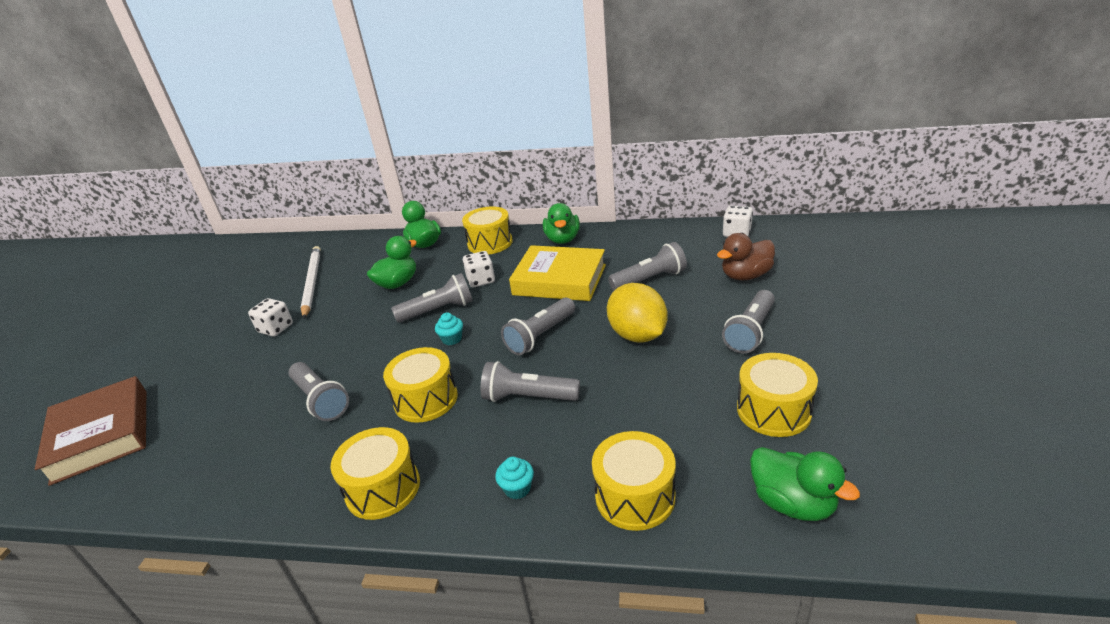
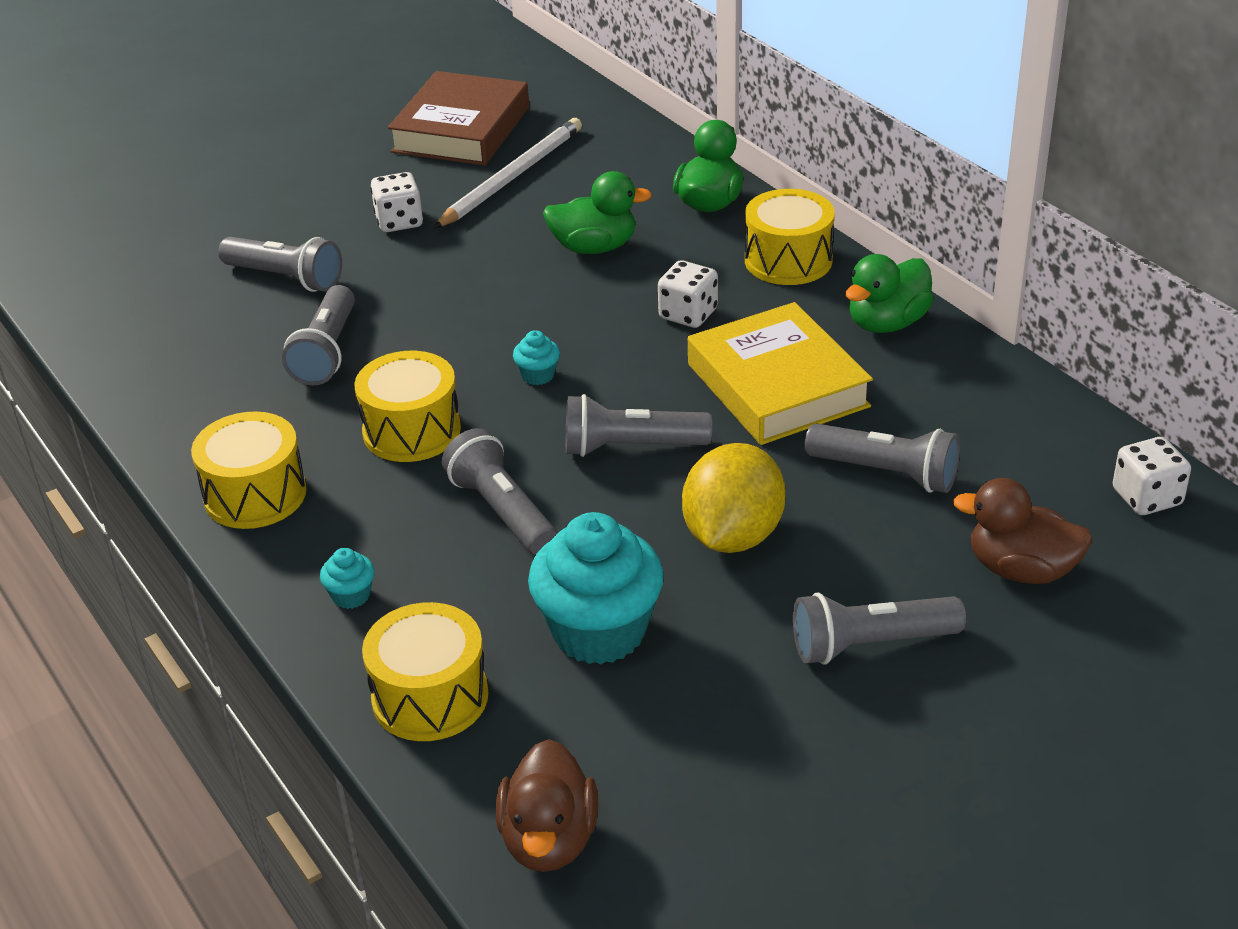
camera: 45 degrees right, 5 degrees up
(101, 435) = (130, 246): brown book -> brown book (461, 129)
(438, 310) = (580, 323): grey flashlight -> grey flashlight (286, 278)
(653, 407) = (599, 631): none -> turquoise cupcake
(773, 410) = (709, 748): yellow drum -> none
(792, 503) = (549, 839): green duck -> brown duck

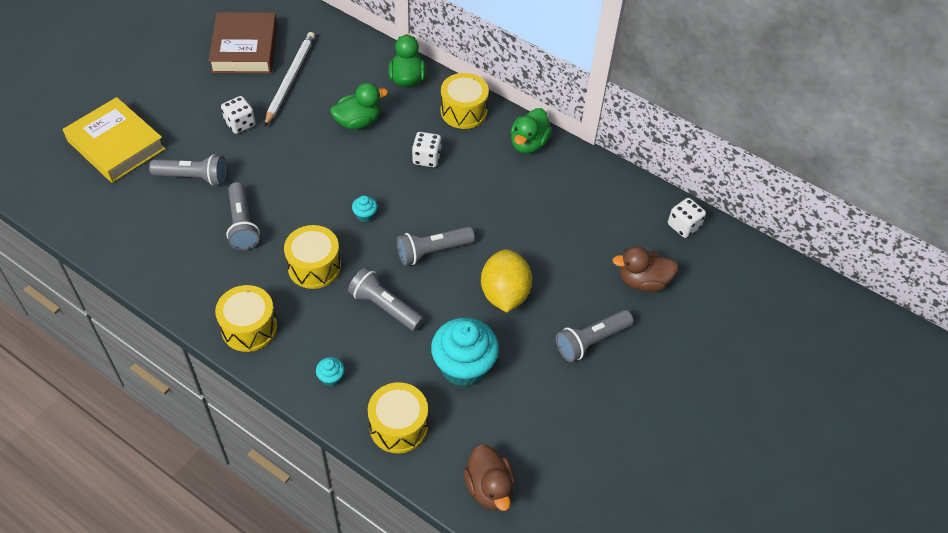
camera: 25 degrees left, 15 degrees up
(777, 385) = (490, 195): yellow book -> yellow book (116, 145)
(887, 473) = (562, 239): grey flashlight -> none

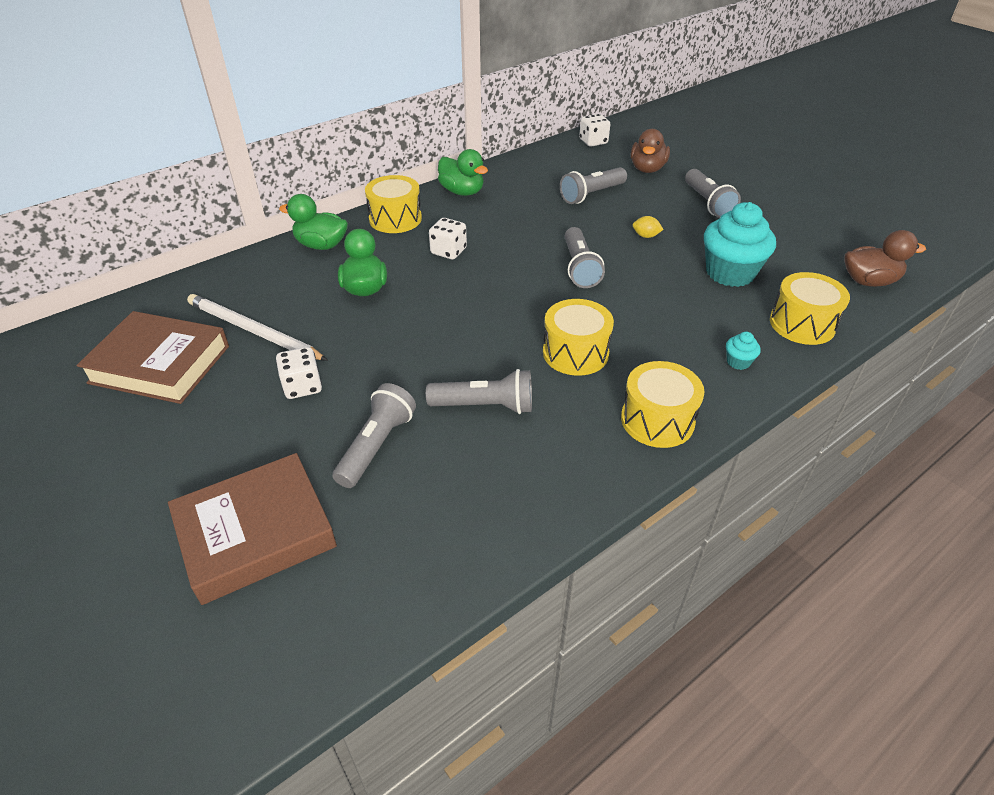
camera: 70 degrees left, 10 degrees down
(116, 145) = (256, 533): yellow book -> brown book
(365, 215) = (512, 304): turquoise cupcake -> none
(384, 307) = (646, 310): grey flashlight -> grey flashlight (591, 195)
(504, 294) = (645, 236): yellow lemon -> yellow lemon, size x0.41

